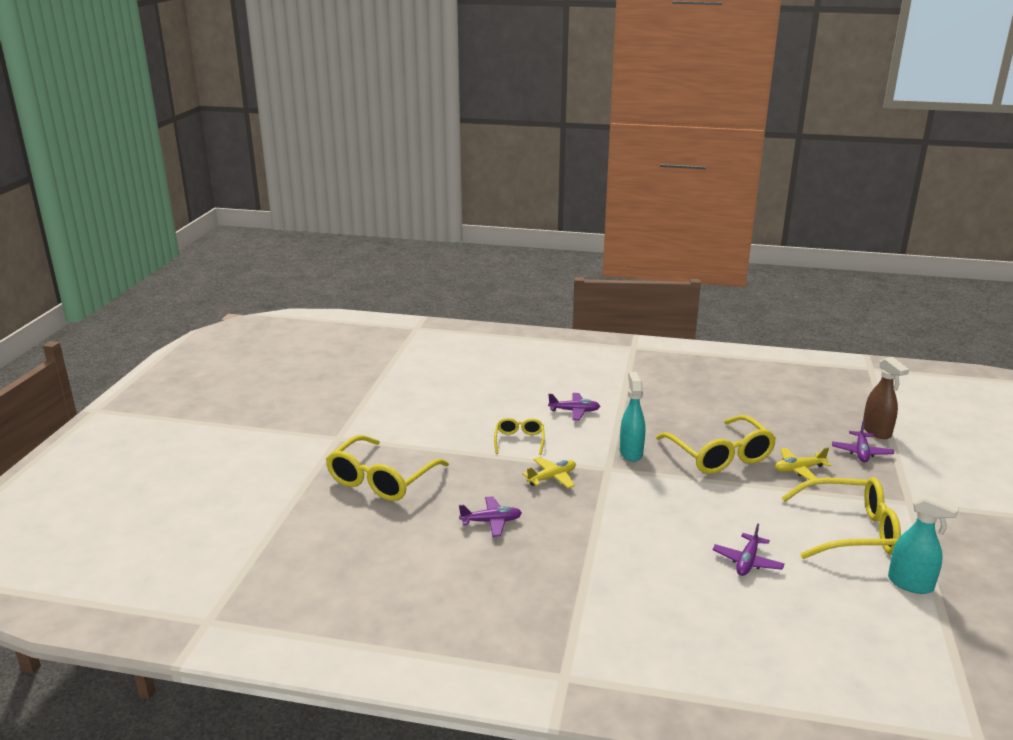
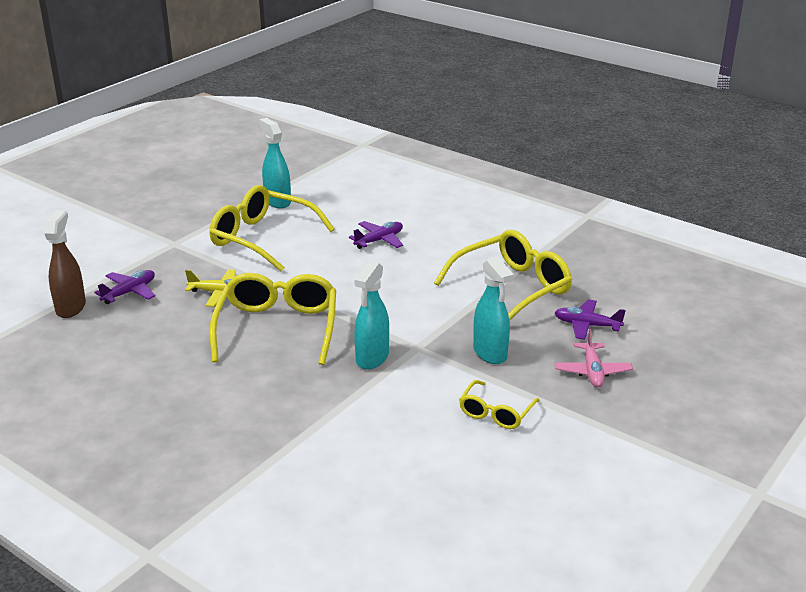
camera: 155 degrees left, 5 degrees up
(381, 480) = (701, 405): yellow glasses -> yellow glasses (512, 288)
(469, 484) = (592, 371): none -> pink plane
(552, 478) = (490, 353): yellow plane -> turquoise spray bottle
(574, 411) = (384, 440): purple plane -> none

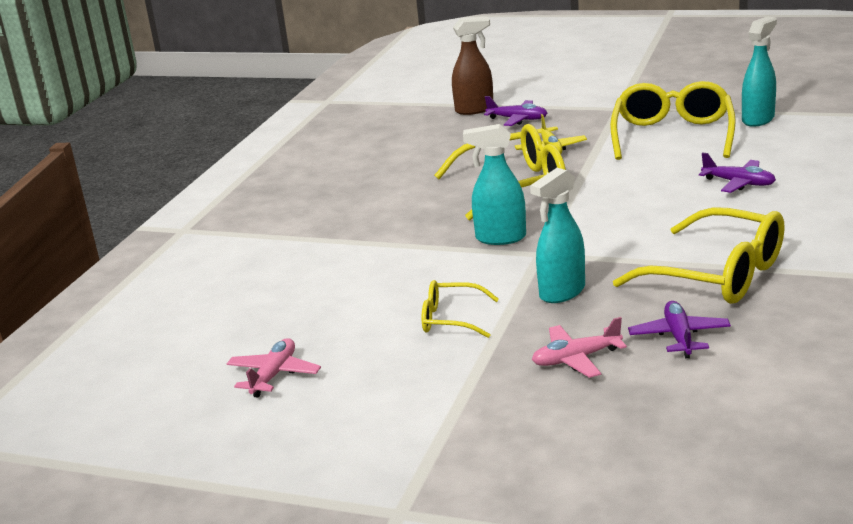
camera: 75 degrees right, 5 degrees down
(530, 528) = (274, 375): none -> pink plane

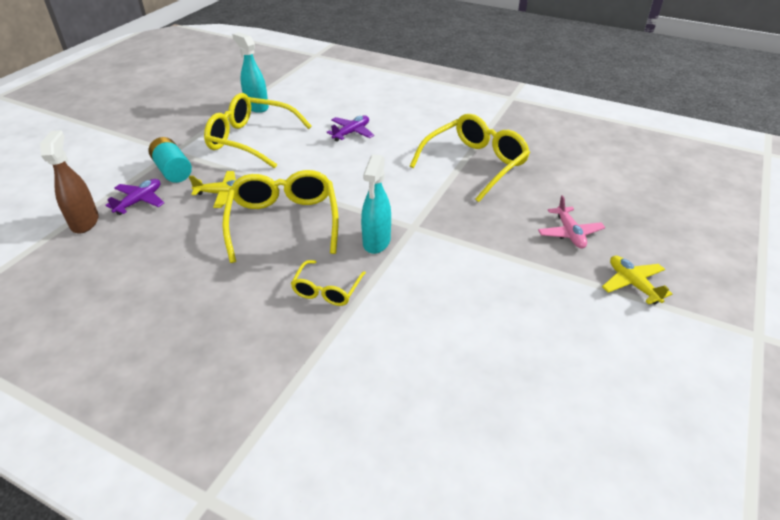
camera: 85 degrees left, 15 degrees up
(274, 375) = (578, 403): pink plane -> none
(451, 319) = (503, 283): yellow glasses -> yellow glasses (327, 290)
(479, 410) = (632, 284): none -> yellow plane
(562, 292) = (477, 225): turquoise spray bottle -> none
(580, 118) = (173, 171): none -> turquoise battery
(679, 337) = (548, 191): purple plane -> none

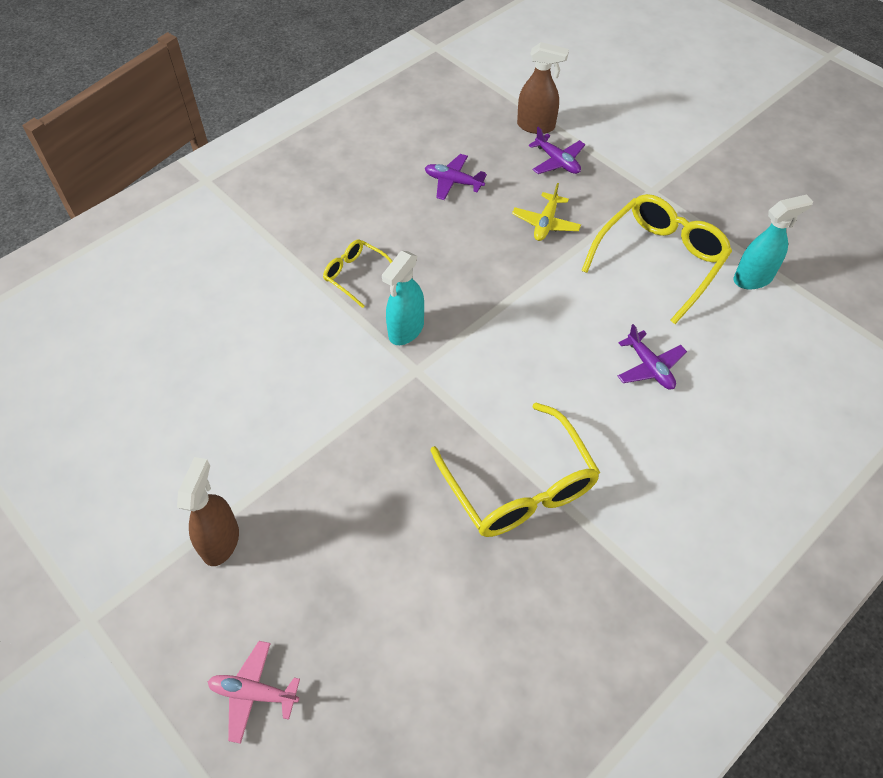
camera: 110 degrees right, 15 degrees up
(173, 171) = (608, 188): turquoise battery -> none
(177, 257) = (453, 182): none -> purple plane
(284, 222) = (475, 263): yellow glasses -> none
(376, 242) = (406, 330): turquoise spray bottle -> turquoise spray bottle turned 90 degrees counterclockwise
(569, 233) = (331, 525): pink plane -> pink plane (253, 693)
(632, 284) = (221, 541): yellow plane -> brown spray bottle

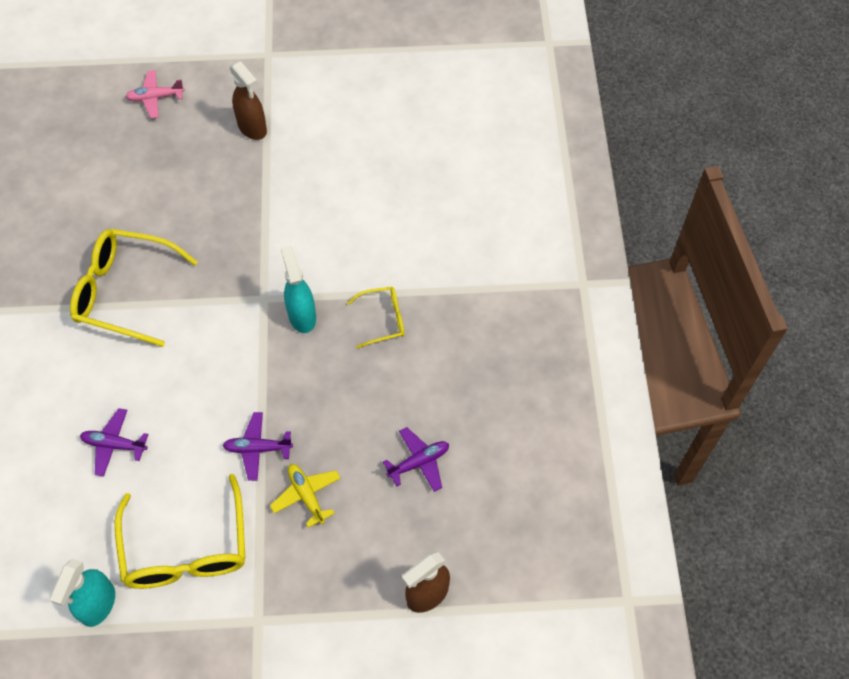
camera: 130 degrees right, 5 degrees up
(253, 693) = (155, 98): pink plane -> pink plane turned 150 degrees counterclockwise
(557, 161) = (366, 571): purple plane -> purple plane (258, 448)

